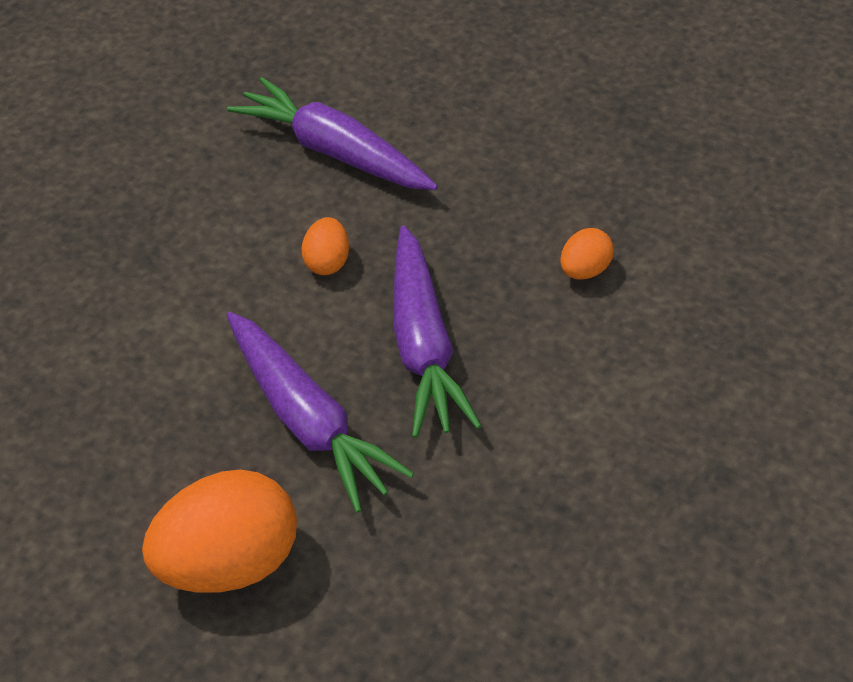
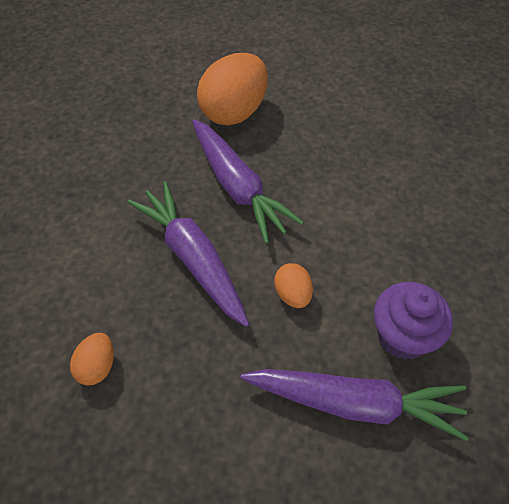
camera: 155 degrees right, 5 degrees up
(240, 184) = (402, 336): none -> purple cupcake
(307, 421) = (237, 187): purple carrot -> purple carrot turned 150 degrees counterclockwise

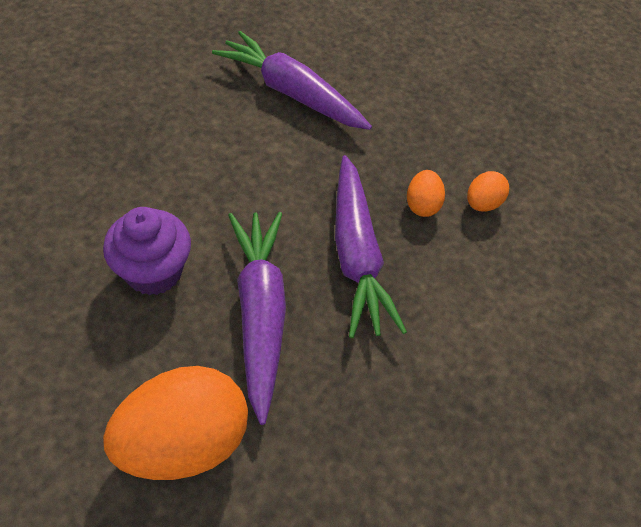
camera: 160 degrees left, 0 degrees up
(293, 294) = (282, 178): orange egg -> orange egg (421, 205)
(402, 336) = (217, 110): purple cupcake -> purple cupcake (154, 271)

